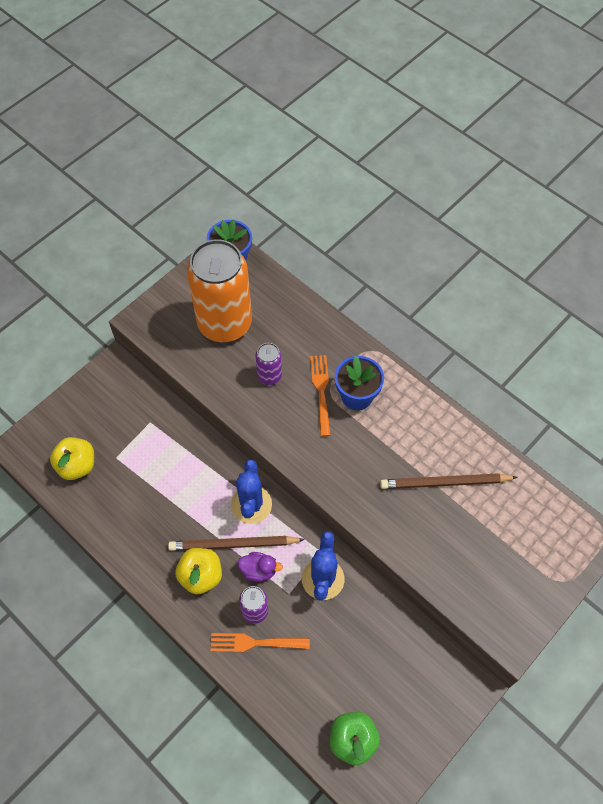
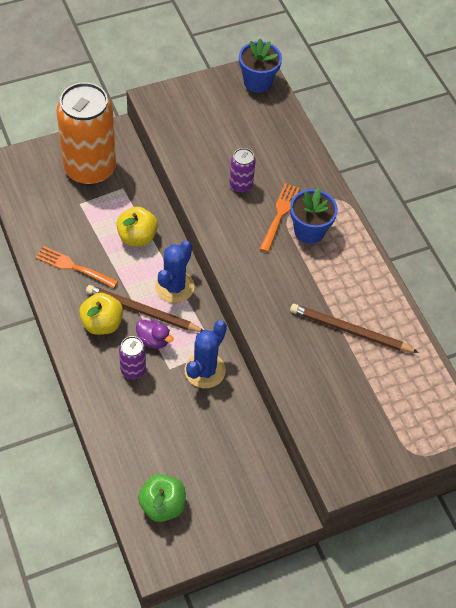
camera: 20 degrees right, 5 degrees down
(77, 465) = (44, 197): yellow apple -> yellow apple (137, 237)
(225, 323) = (224, 129): orange can -> orange can (90, 169)
(256, 642) = (121, 394): orange fork -> orange fork (74, 267)

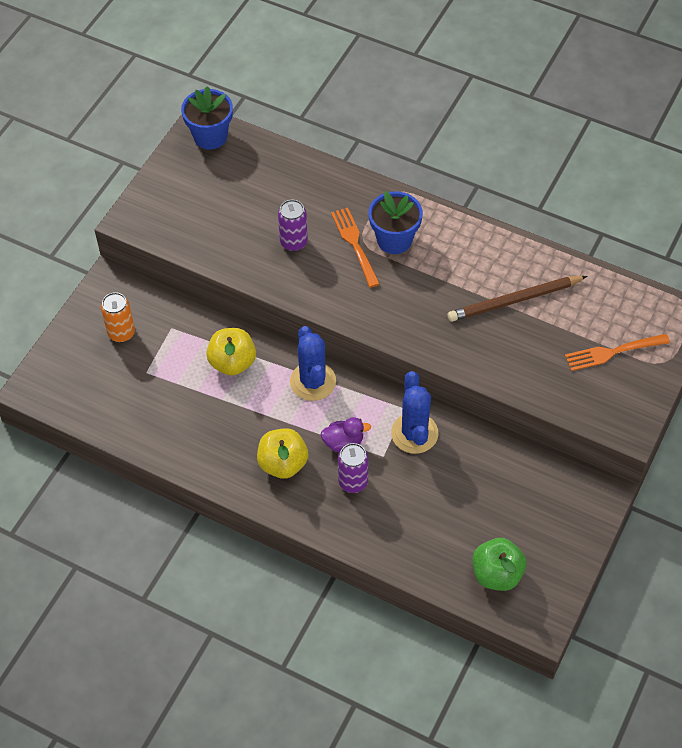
camera: 35 degrees left, 0 degrees up
(74, 267) = (203, 433): orange fork -> orange fork (613, 352)
(90, 169) = (121, 333): orange can -> orange can, size x0.44
(142, 311) = (307, 425): brown pencil -> none

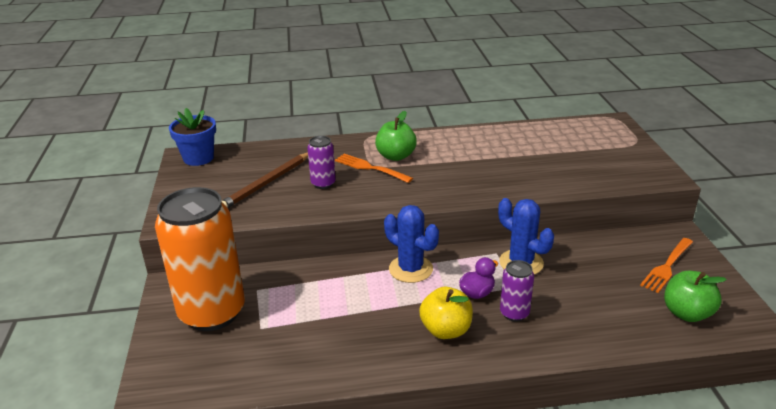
camera: 35 degrees left, 25 degrees down
(121, 333) = (212, 312): orange can -> orange can, size x2.29
(232, 362) = (333, 287): yellow apple -> none
(394, 240) = (396, 156): blue flower pot -> green apple
(514, 301) = (512, 152): brown pencil -> brown pencil (266, 183)
(613, 352) = (603, 150): orange fork -> orange fork (667, 266)

